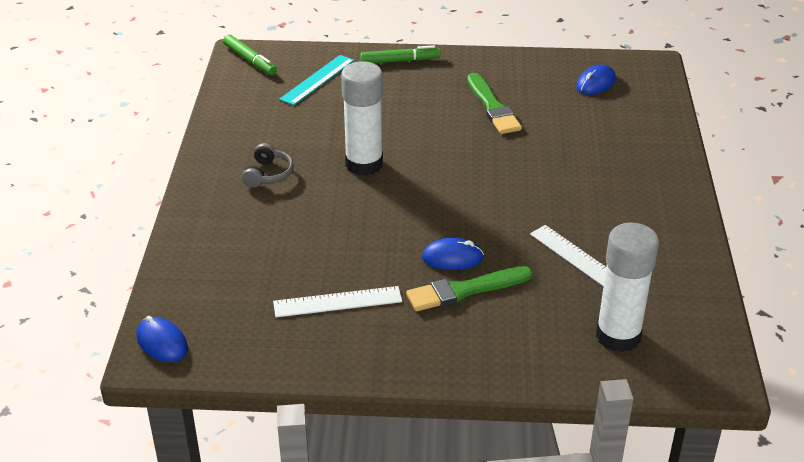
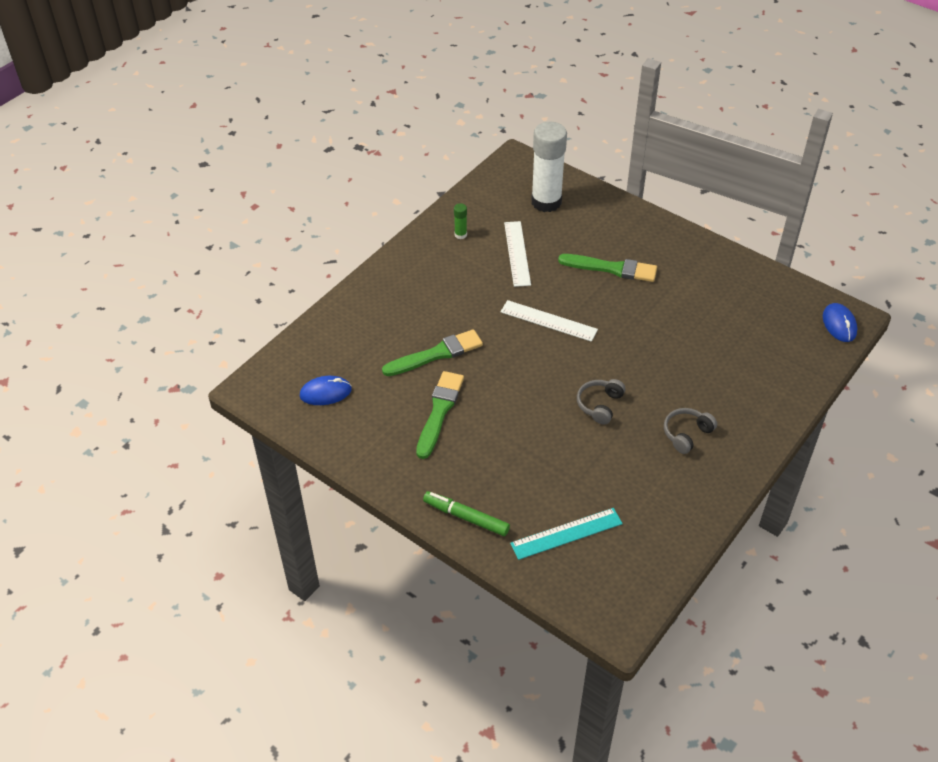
camera: 145 degrees left, 10 degrees up
(250, 60) = (616, 604): green marker -> none
(337, 302) = (703, 299): white ruler -> white ruler (548, 320)
(364, 164) = (599, 405): white glue stick -> grey headphones
(452, 258) = (600, 293): blue mouse -> none
(545, 142) = (436, 354): none -> green brush
(660, 252) = (460, 235): none -> green glue stick

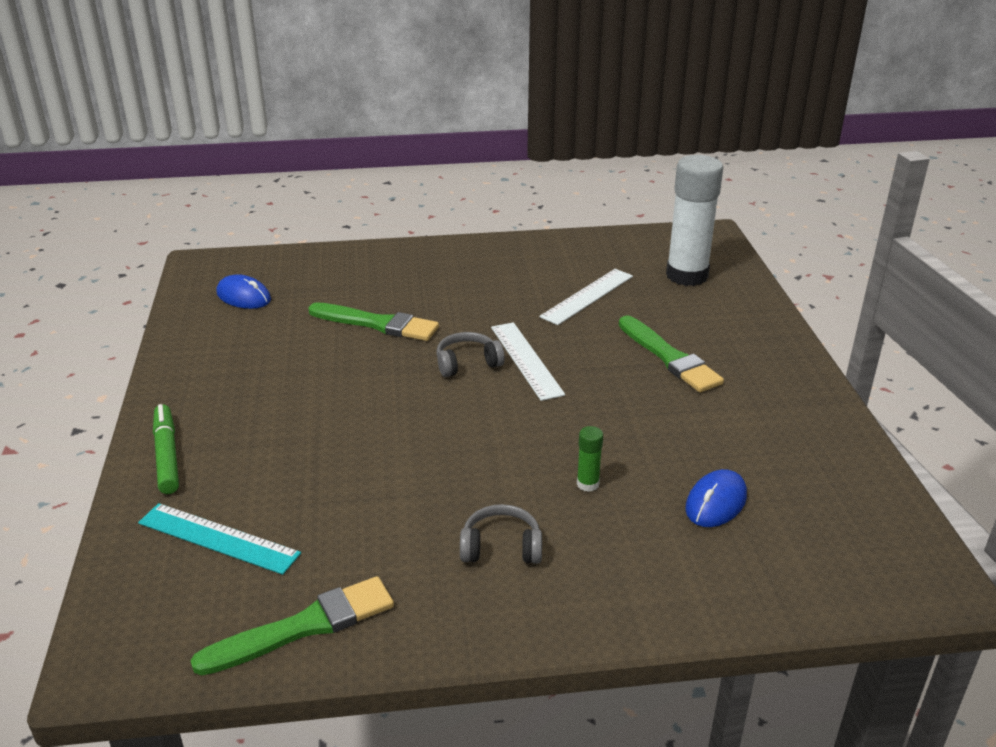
camera: 45 degrees right, 15 degrees down
(439, 411) = (301, 364): green brush -> green brush (304, 626)
(460, 235) = (556, 258): green glue stick -> green glue stick (587, 484)
(599, 405) = (453, 456): grey headphones -> grey headphones (467, 363)
(839, 324) = (905, 578): blue mouse -> blue mouse (716, 502)

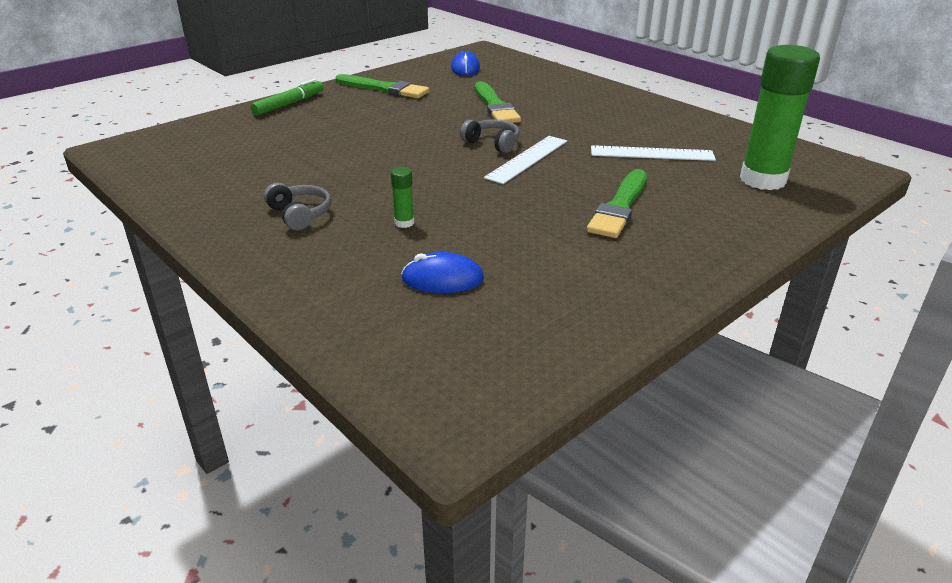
camera: 55 degrees right, 0 degrees up
(218, 538) = (230, 138): turquoise ruler -> none
(304, 626) = (174, 183): green brush -> green brush (384, 89)
(687, 275) = (762, 180): white glue stick -> green glue stick

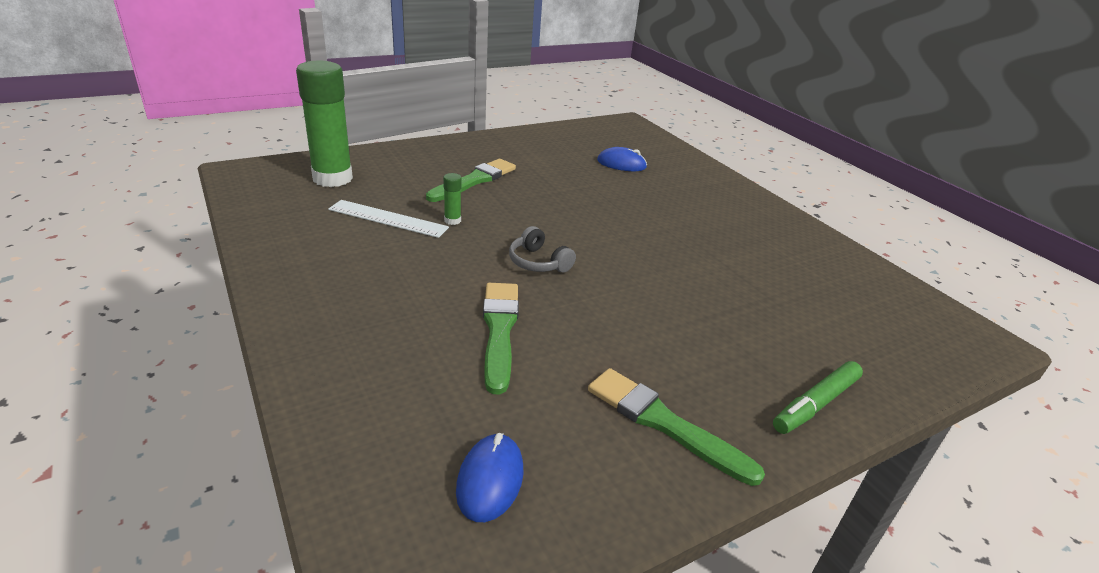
camera: 170 degrees left, 0 degrees up
(300, 214) = (725, 219): grey headphones -> none
(404, 223) = (642, 199): green glue stick -> green glue stick (452, 220)
(527, 159) = (514, 235): white ruler -> none

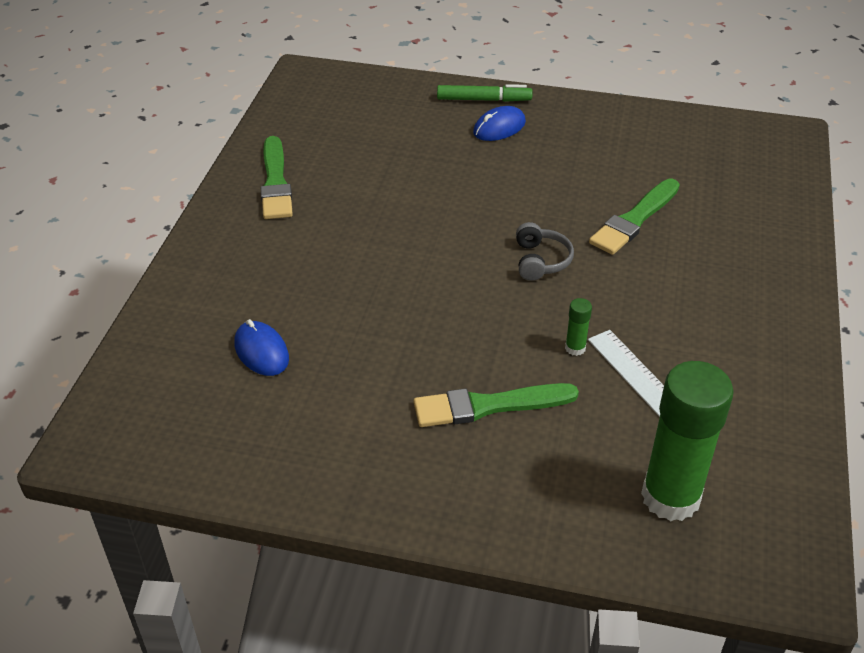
camera: 135 degrees left, 10 degrees up
(490, 480) = (713, 150): blue mouse -> blue mouse (499, 128)
(664, 423) = (588, 130): green brush -> green brush (275, 182)

